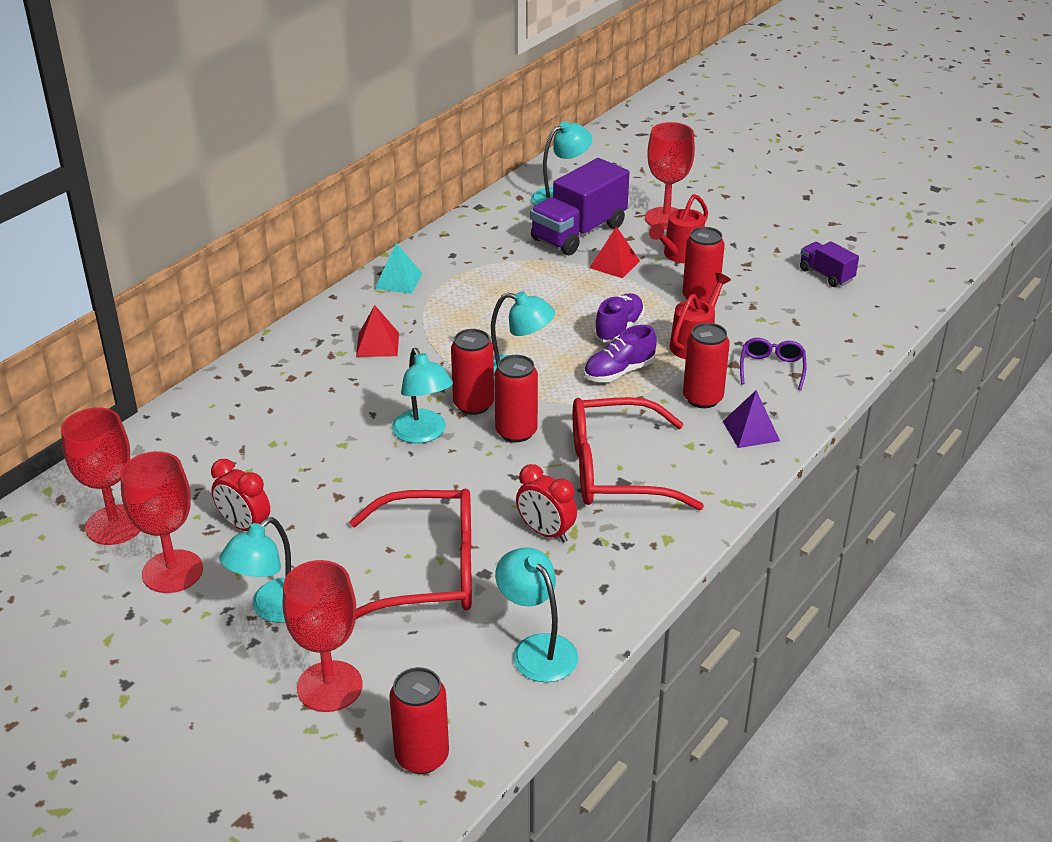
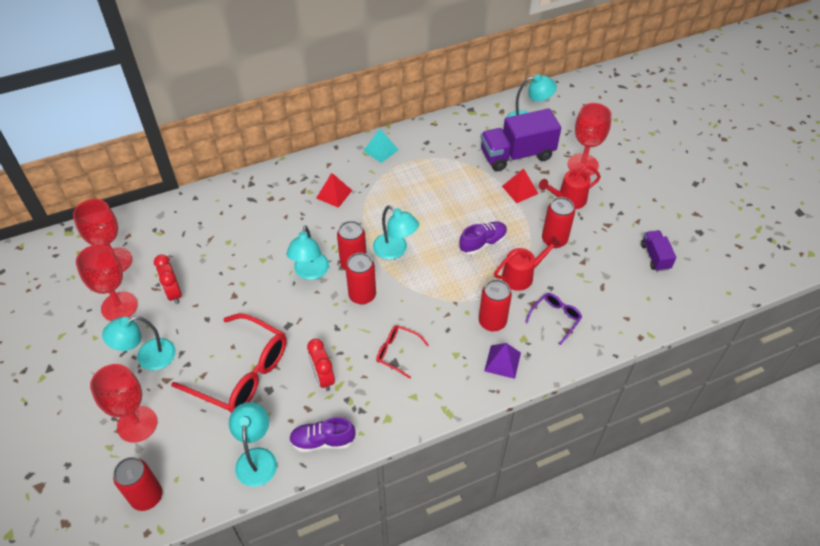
camera: 30 degrees right, 15 degrees up
(616, 470) = (397, 352): red glasses -> red glasses, size x0.48
(619, 372) = (456, 277): purple shoe -> purple shoe (322, 441)

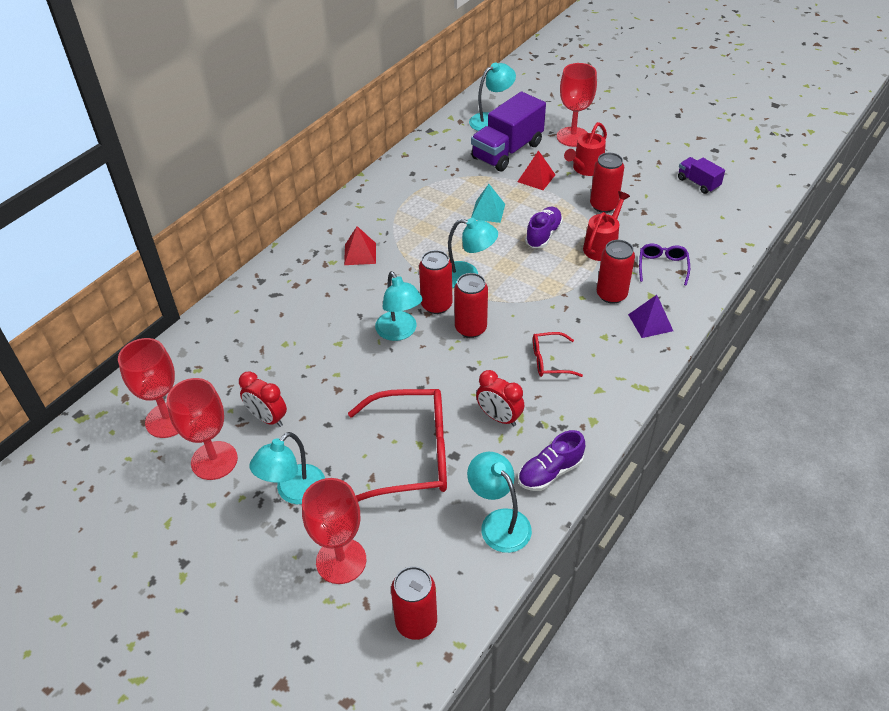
camera: 30 degrees left, 5 degrees down
(381, 150) = (372, 197): turquoise pyramid -> turquoise pyramid (488, 211)

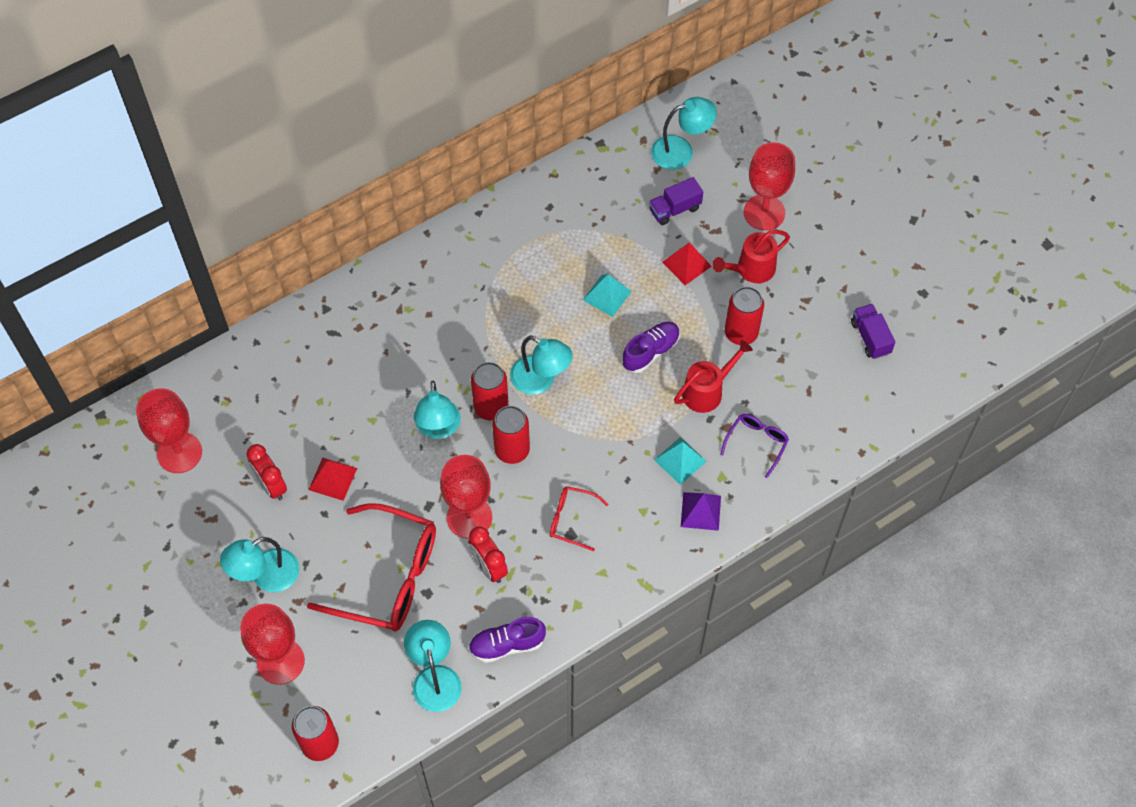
camera: 20 degrees right, 15 degrees up
(214, 460) = (207, 515): red goblet -> red goblet (469, 517)
(360, 254) = (441, 308): red pyramid -> red pyramid (332, 478)
(507, 151) = (674, 209): purple truck -> purple truck, size x0.52
(611, 295) = (680, 460): red can -> turquoise pyramid

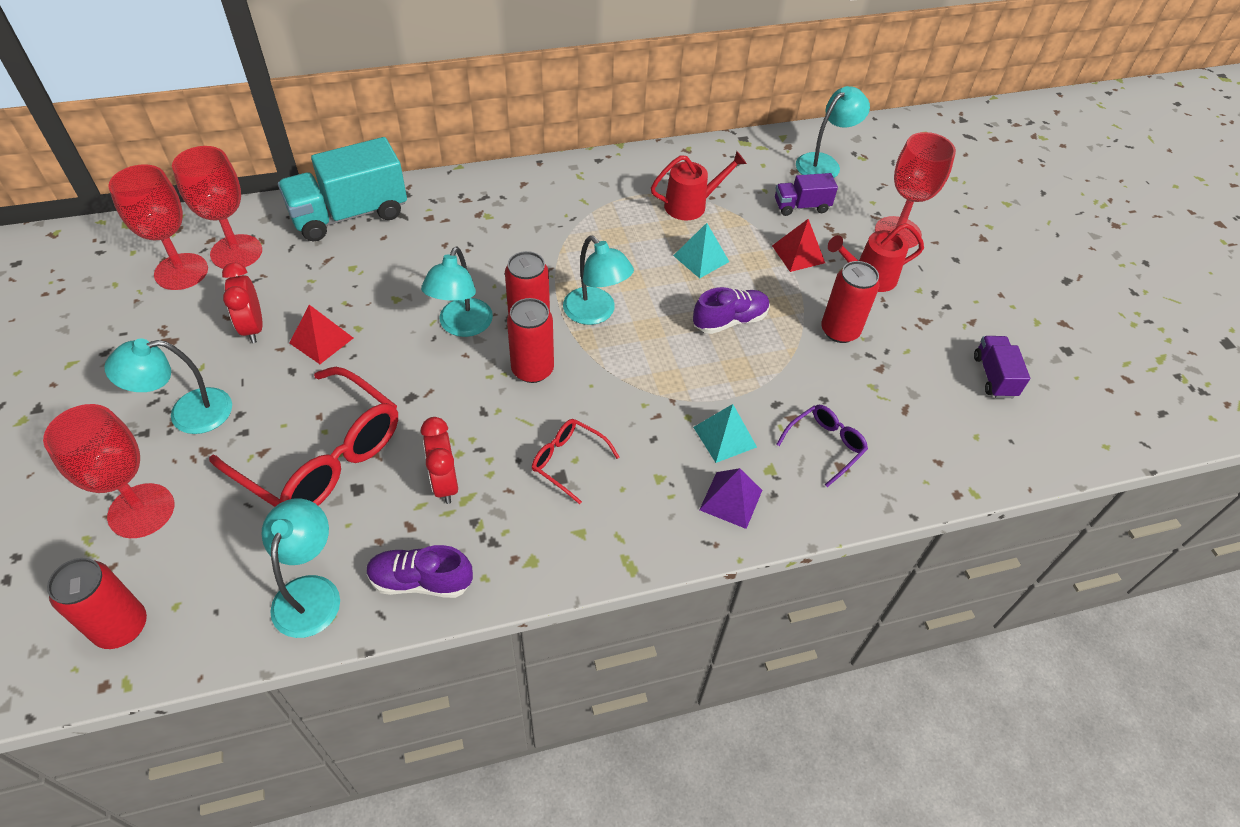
camera: 15 degrees right, 10 degrees down
(288, 347) = (349, 214): none -> turquoise truck
(469, 517) = (450, 423): red goblet -> red goblet (236, 252)
(681, 151) = (824, 163): turquoise lamp -> turquoise lamp turned 45 degrees counterclockwise
(707, 391) = (782, 375): red watering can -> red watering can (691, 205)

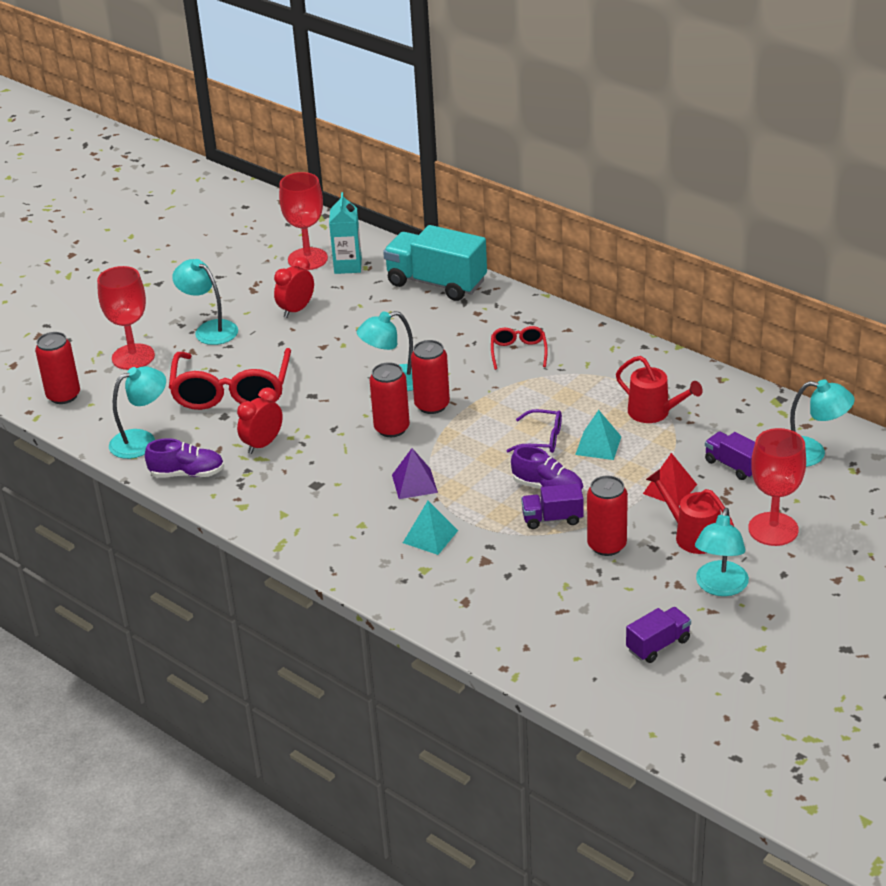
camera: 60 degrees right, 15 degrees down
(236, 252) = (348, 266): red goblet -> turquoise carton
(321, 340) = (316, 338): red pyramid -> none
(421, 581) = (187, 474): purple shoe -> purple shoe turned 120 degrees clockwise
(568, 461) = (332, 482): red glasses -> red glasses (518, 352)
(595, 313) = (477, 427): turquoise lamp -> turquoise lamp (720, 587)
(731, 500) = (378, 563): purple pyramid -> purple pyramid (414, 483)
(774, 342) = (552, 518): none -> purple truck
(825, 446) = (476, 585): purple glasses -> purple glasses (541, 439)

